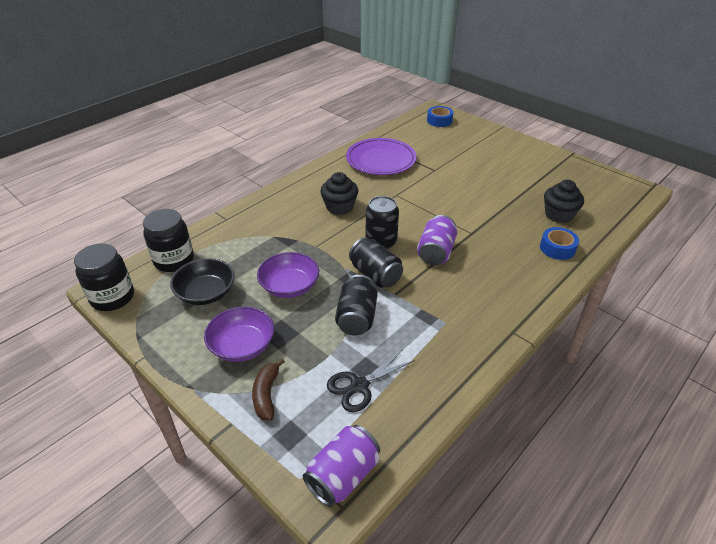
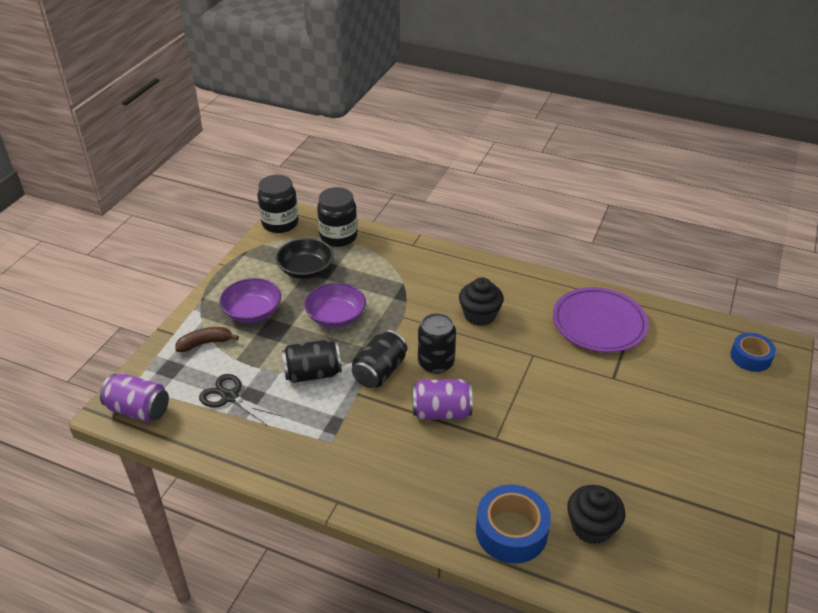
camera: 70 degrees right, 0 degrees up
(557, 248) = (511, 531): blue tape -> blue tape, size x1.51

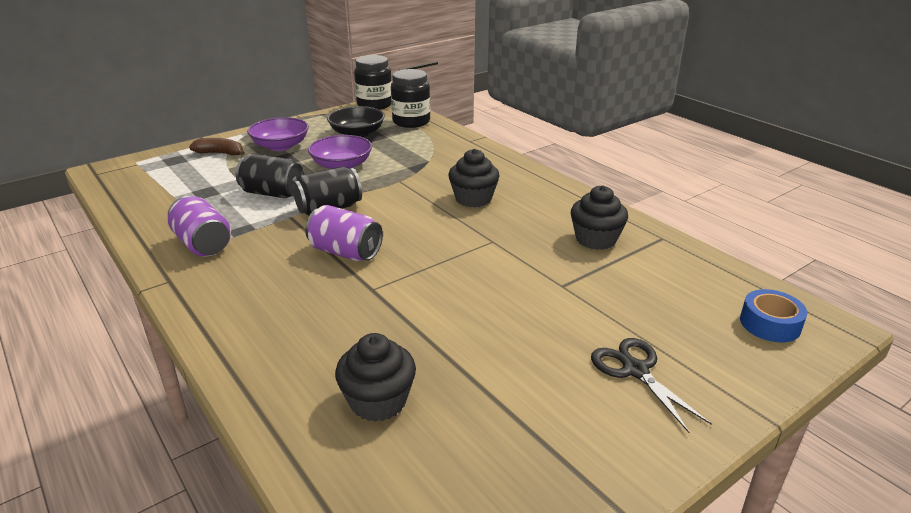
camera: 30 degrees right, 10 degrees down
(139, 410) = (118, 175): purple can -> purple can (203, 244)
(230, 397) = (190, 188): black scissors -> black scissors (635, 370)
(436, 363) = (387, 218): black can -> none
(511, 531) = (288, 367): blue tape -> none
(599, 324) = (595, 239): purple plate -> black cupcake

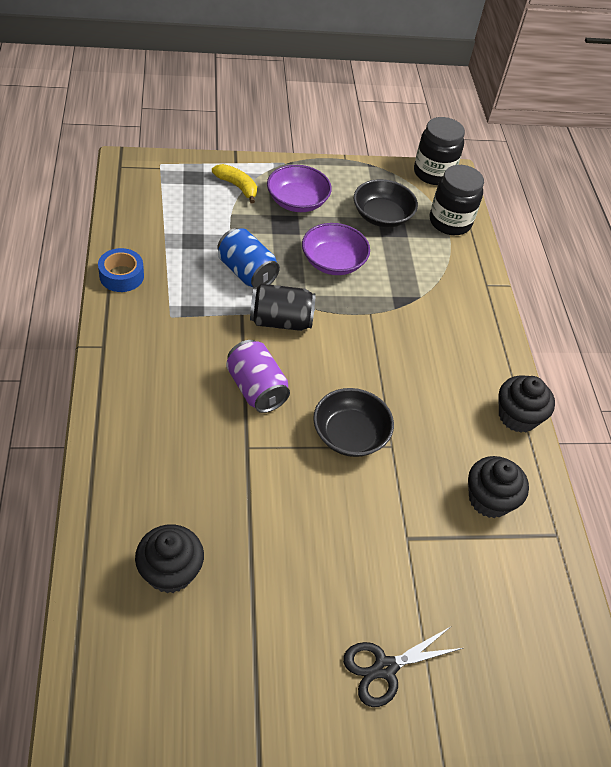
camera: 25 degrees right, 20 degrees up
(203, 244) = (152, 314): purple can -> none
(220, 153) = (237, 186): brown banana -> yellow banana
(272, 193) = (246, 272): black can -> blue can
(452, 247) = (350, 434): none -> black bowl
(473, 199) = (420, 378): black cupcake -> black cupcake (517, 416)
(635, 370) = (385, 668): black scissors -> black scissors turned 120 degrees counterclockwise
(770, 324) = (552, 697): blue tape -> blue tape (121, 276)

